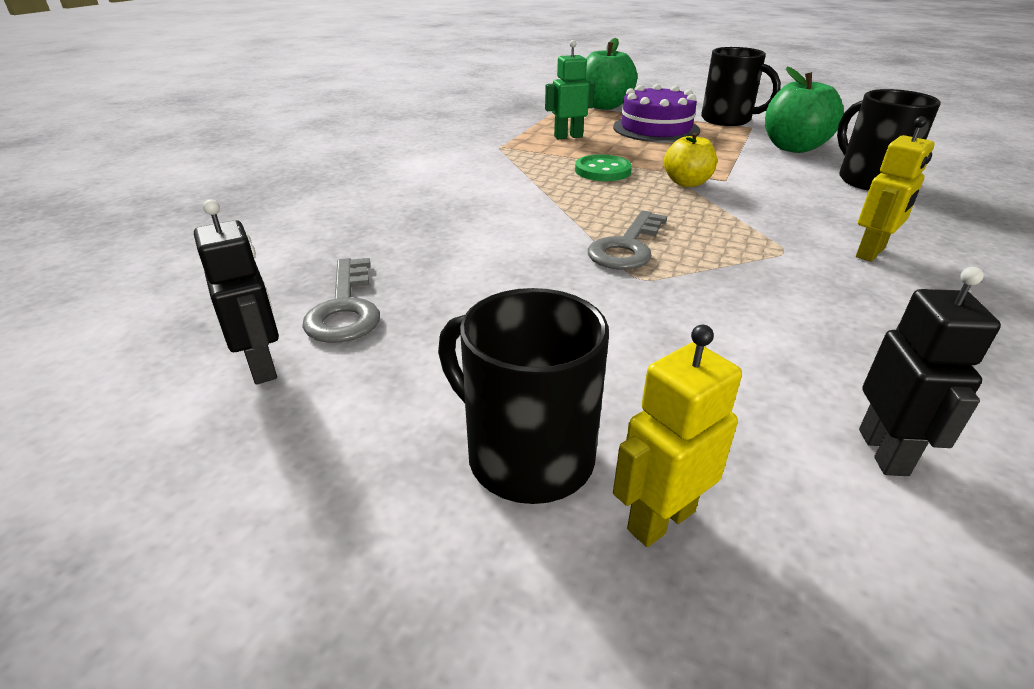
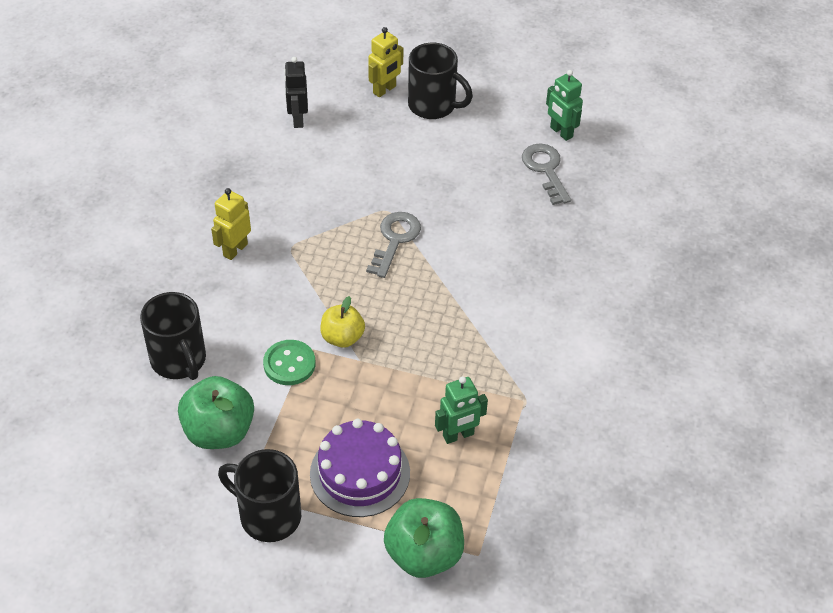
camera: 170 degrees right, 15 degrees up
(262, 367) = (561, 132): black robot -> green robot
(602, 171) = (416, 354): green button -> green button (289, 364)

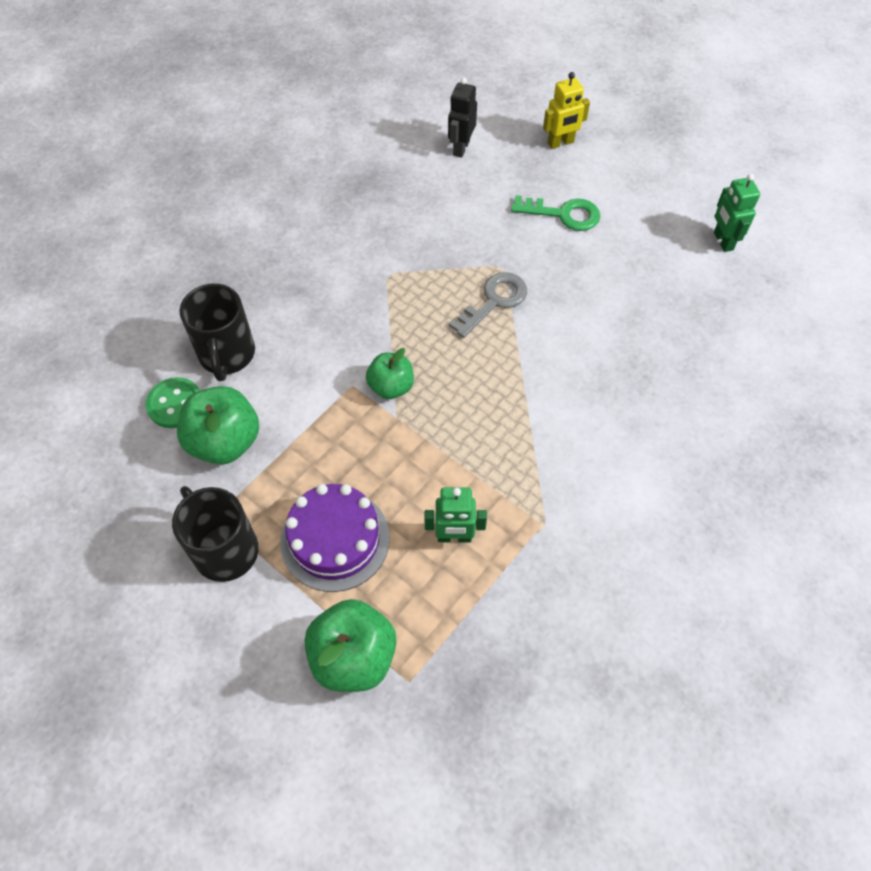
camera: 25 degrees right, 10 degrees up
(235, 250) = (335, 260): yellow robot -> none
(289, 364) = (326, 396): green button -> green button (175, 404)
(342, 337) = (391, 387): yellow apple -> green apple
(417, 150) = (563, 214): none -> green key
(433, 106) = (602, 173): black mug -> none
(546, 170) = (687, 277): grey key -> none

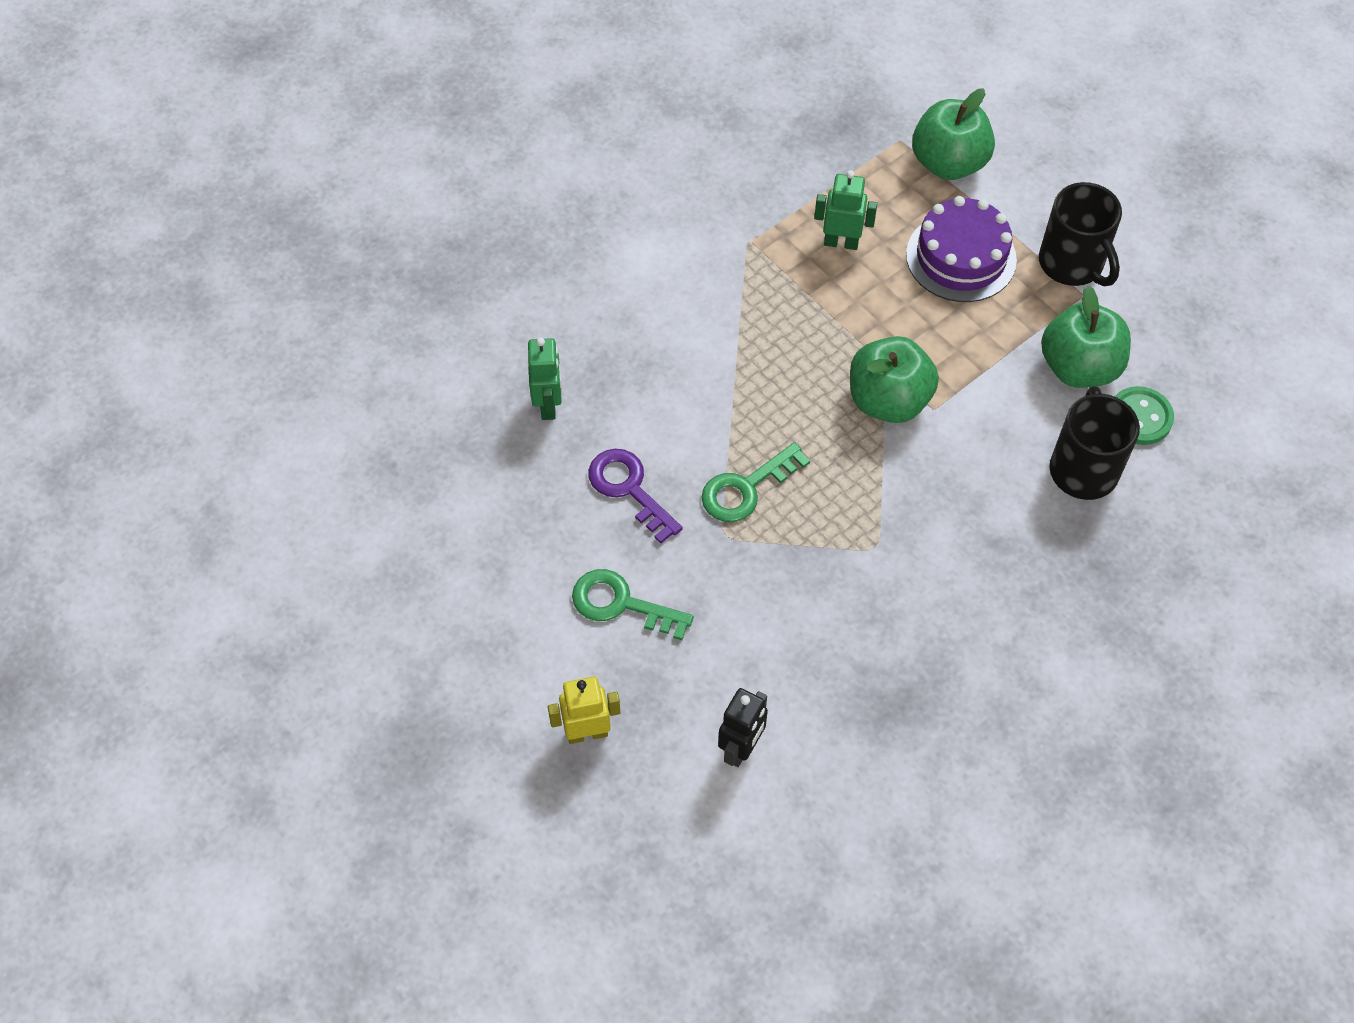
camera: 170 degrees left, 0 degrees up
(391, 387) = (888, 400): green apple -> green apple, size x1.59
(494, 301) = (746, 488): grey key -> green key
(583, 288) = (629, 489): none -> purple key
(722, 241) = (423, 528): green robot -> green robot (549, 405)

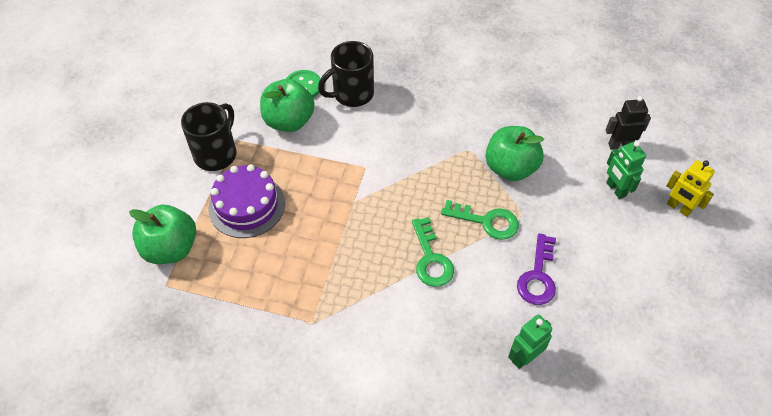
camera: 125 degrees left, 5 degrees down
(622, 604) = (603, 236): green key -> green key (431, 258)
(841, 242) = (277, 271): green robot -> green robot (615, 189)
(888, 400) = (376, 189): green apple -> green apple (510, 168)

